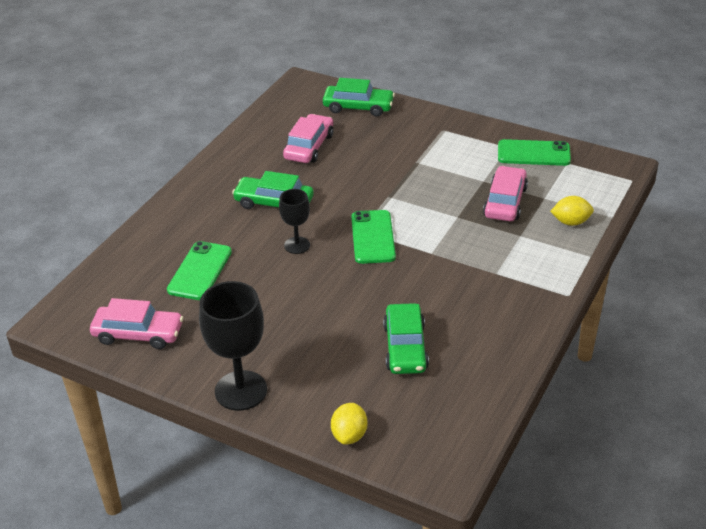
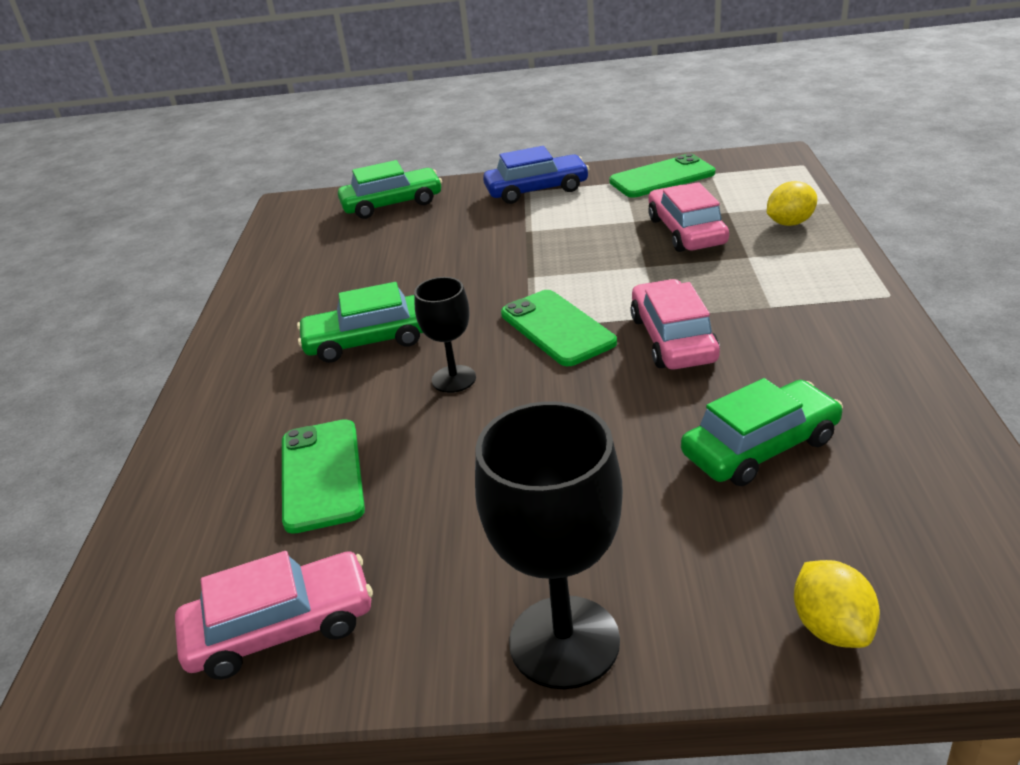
camera: 25 degrees left, 5 degrees down
(309, 147) = (362, 262): pink car -> pink car (673, 339)
(405, 347) = (760, 447): green car -> green car turned 90 degrees counterclockwise
(450, 131) = (537, 190): none -> blue car

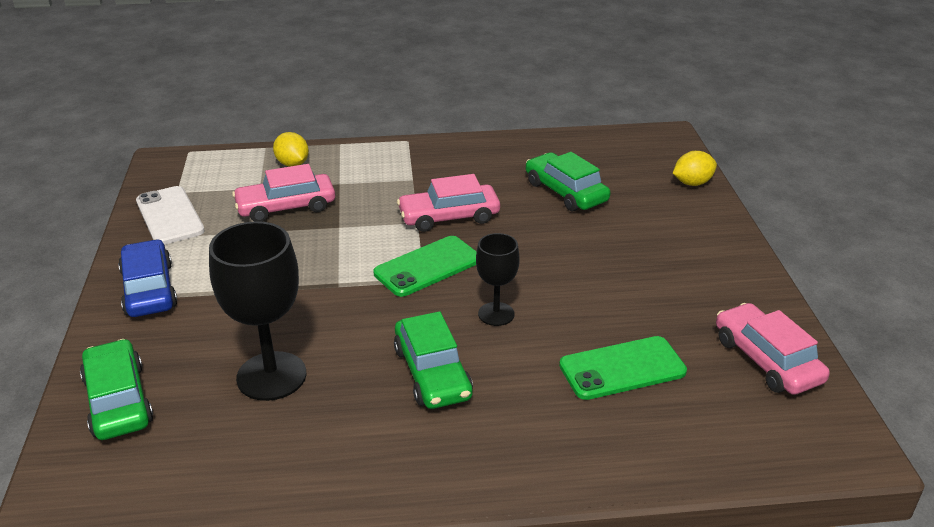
camera: 100 degrees left, 0 degrees up
(564, 641) = (731, 254): black goblet -> black goblet (271, 376)
(662, 177) = (169, 216): green phone -> white phone

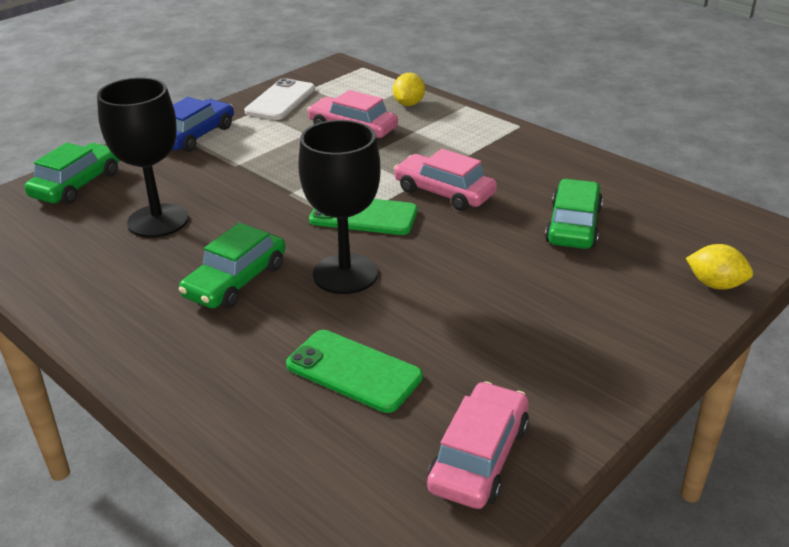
camera: 50 degrees right, 0 degrees up
(496, 314) = (345, 274): black goblet -> black goblet, size x1.75

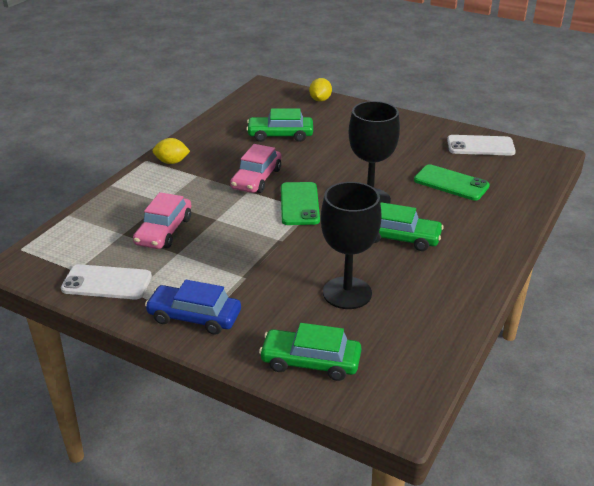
camera: 105 degrees left, 0 degrees up
(353, 371) = (451, 183): green phone -> green phone turned 75 degrees counterclockwise
(408, 104) = (110, 211): yellow lemon -> yellow lemon (172, 162)
(479, 457) = (480, 146): pink car -> white phone

